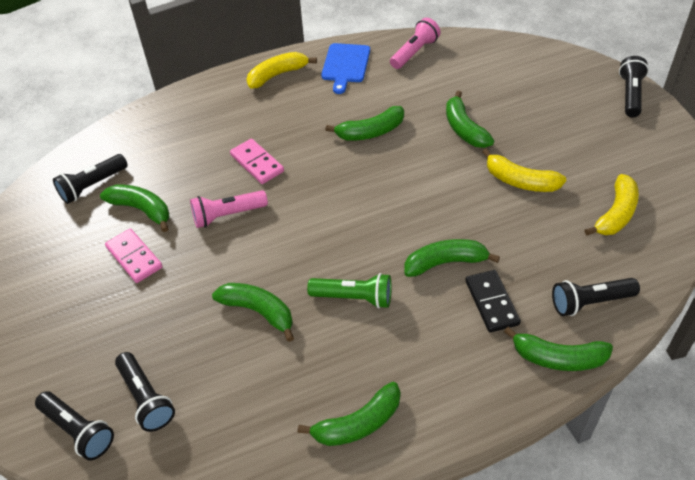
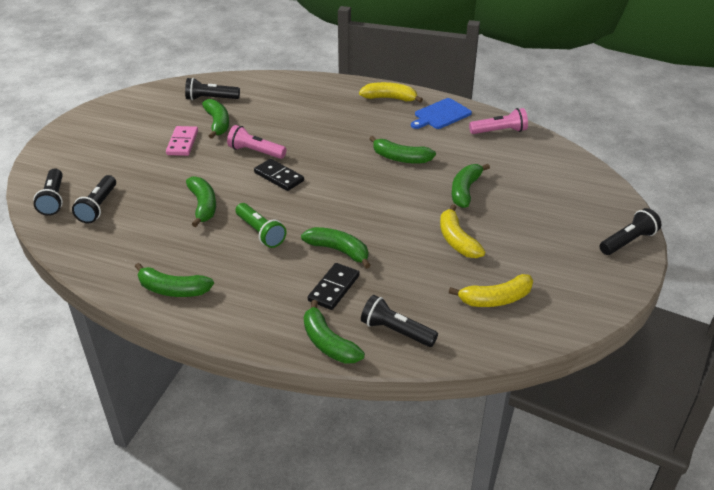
camera: 40 degrees right, 10 degrees down
(257, 163) = (309, 136): pink domino -> none
(288, 227) = (279, 177): none -> black domino

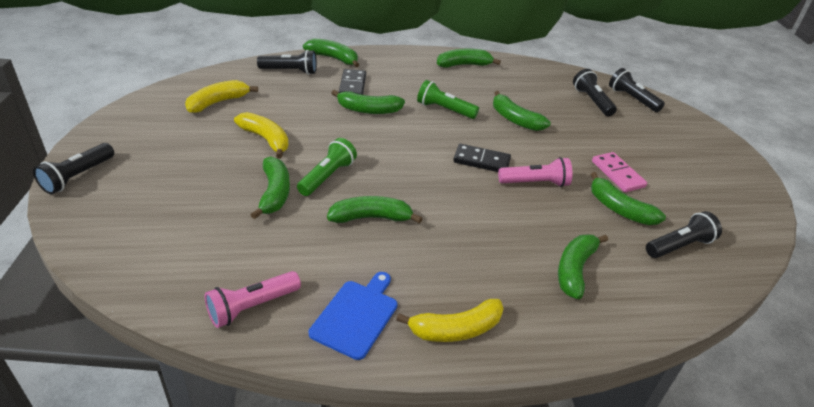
camera: 150 degrees right, 0 degrees up
(293, 104) = (575, 269): none -> green banana
(417, 194) = (327, 176): none -> green flashlight

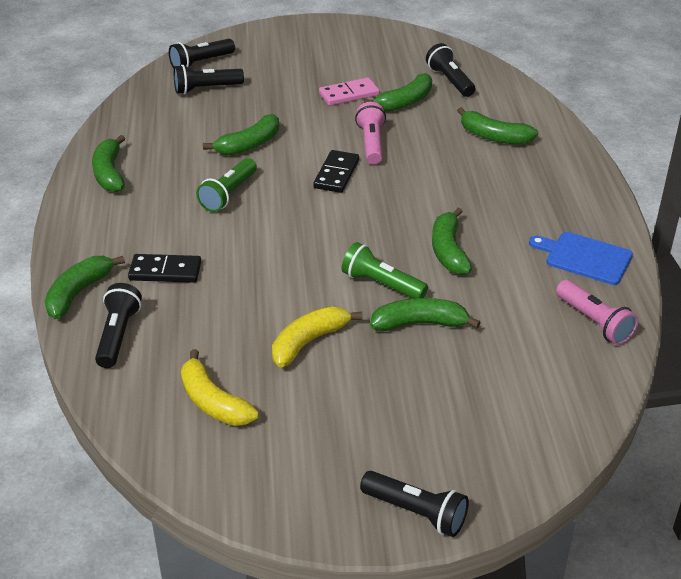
camera: 85 degrees left, 0 degrees up
(368, 110) = (230, 256): green banana -> none
(455, 329) = (582, 204): yellow banana -> none

